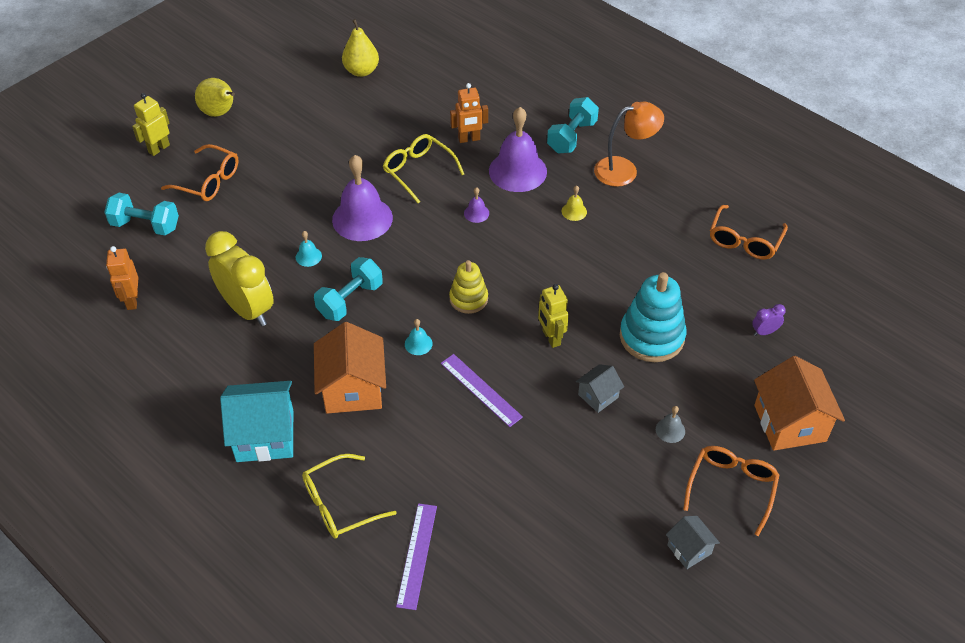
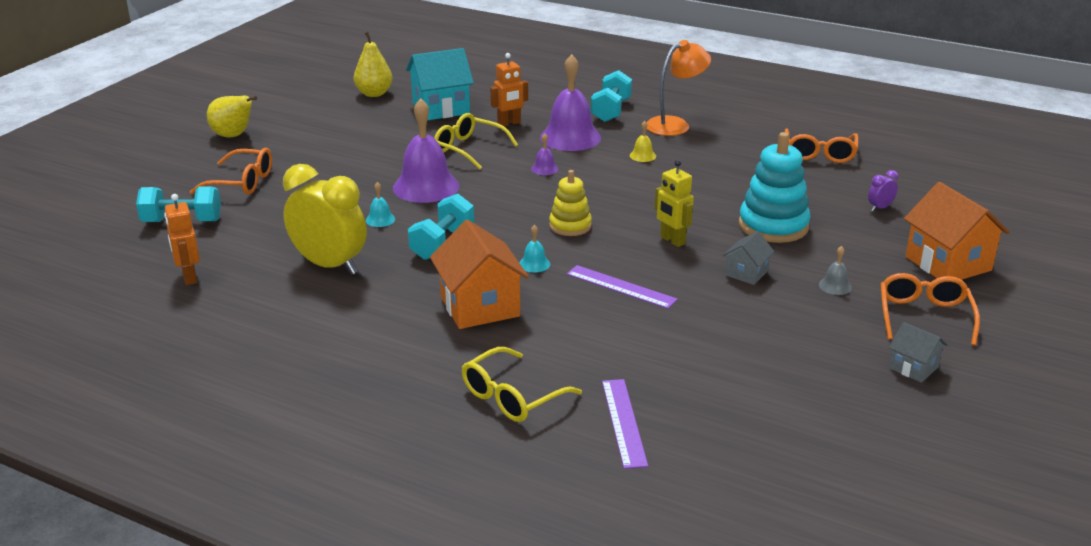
camera: 15 degrees left, 20 degrees down
(159, 148) = (175, 167): yellow robot -> none
(265, 436) = (396, 357): turquoise house -> turquoise house (441, 108)

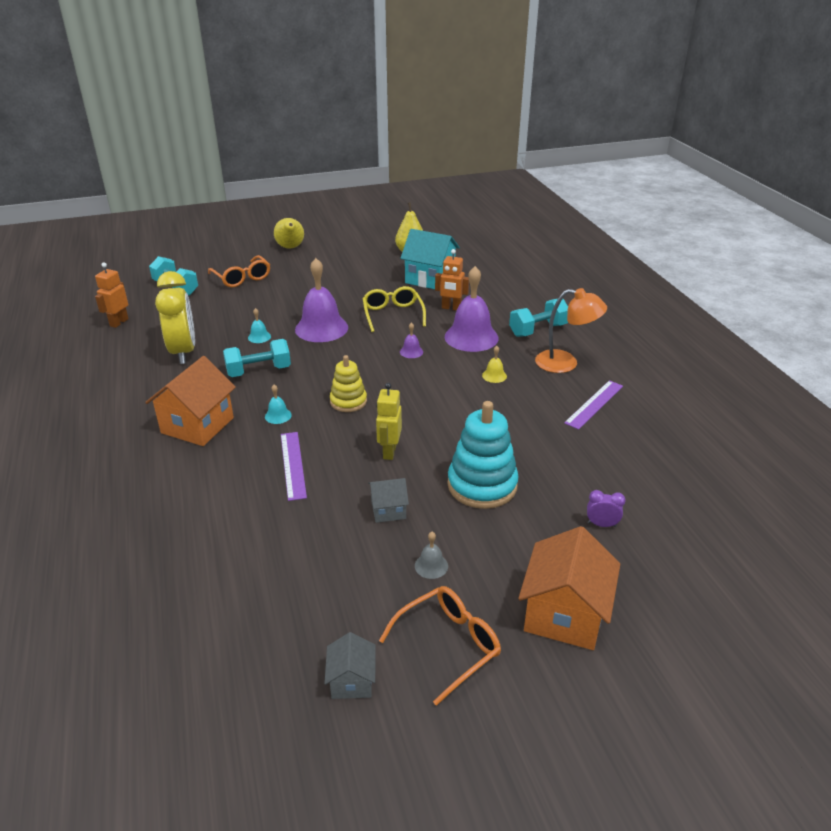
camera: 45 degrees right, 5 degrees up
(512, 397) = (98, 497): yellow glasses -> none
(624, 422) = (111, 561): purple ruler -> purple ruler (594, 404)
(819, 154) = (640, 447): orange glasses -> none

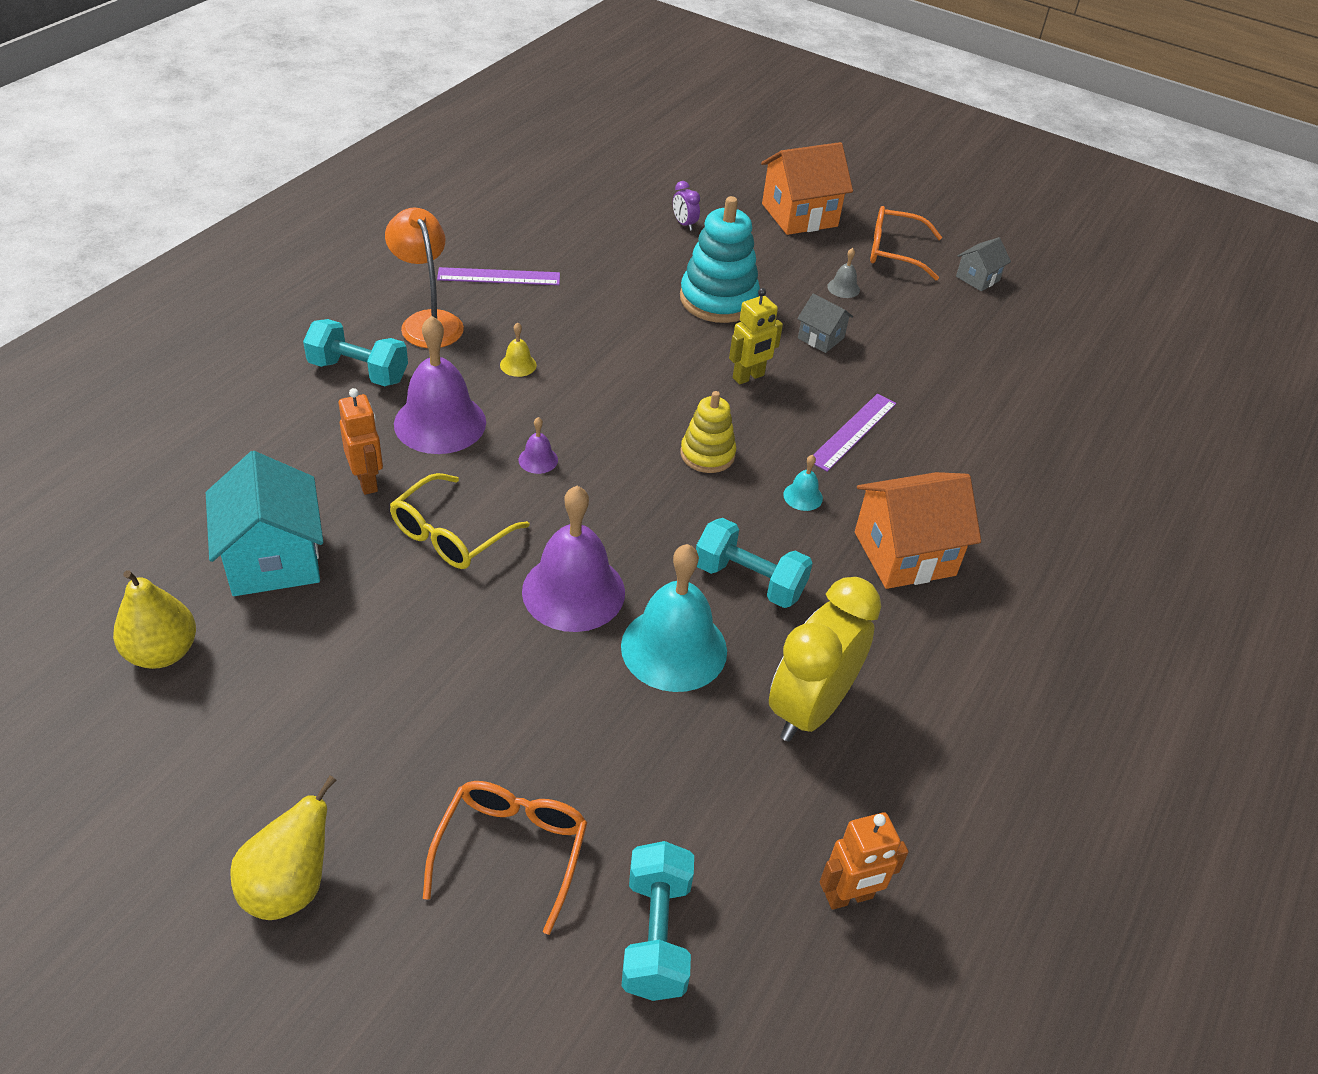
camera: 135 degrees left, 10 degrees up
(259, 337) = (674, 648): turquoise bell -> turquoise bell, size x2.36

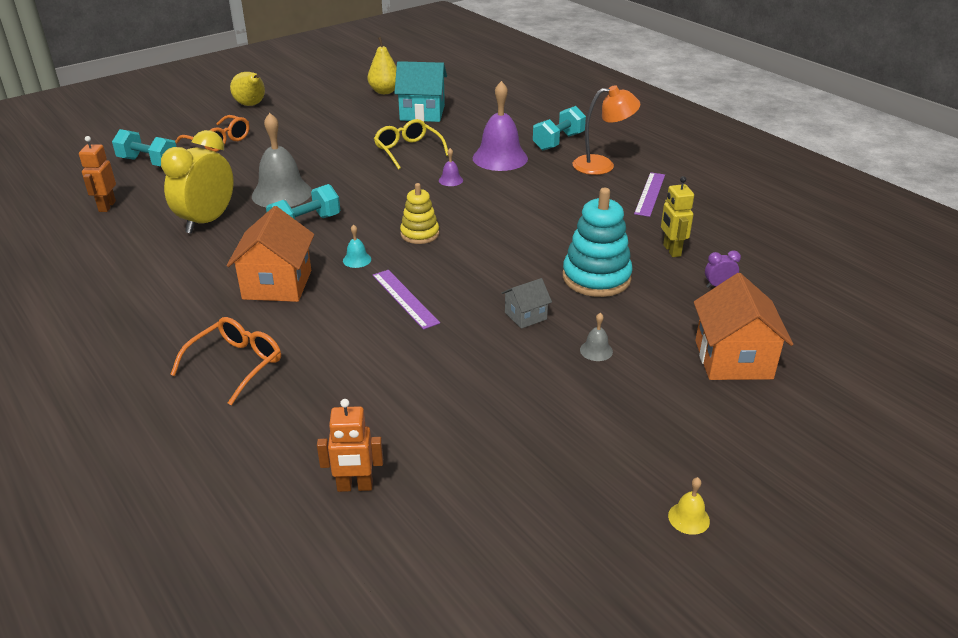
camera: 115 degrees right, 10 degrees down
(367, 481) = (462, 136): orange robot -> orange robot (355, 486)
(518, 365) = (544, 187): yellow bell -> yellow bell (688, 518)
(573, 591) = (343, 174): purple bell -> none
(674, 648) = (281, 193): turquoise bell -> grey bell
(748, 377) = (491, 268): yellow robot -> yellow robot (671, 250)
(809, 708) = (207, 221): yellow clock -> yellow clock turned 120 degrees counterclockwise
(894, 252) = (654, 406): orange glasses -> orange glasses (236, 364)
(977, 278) = (590, 455): grey house -> none

